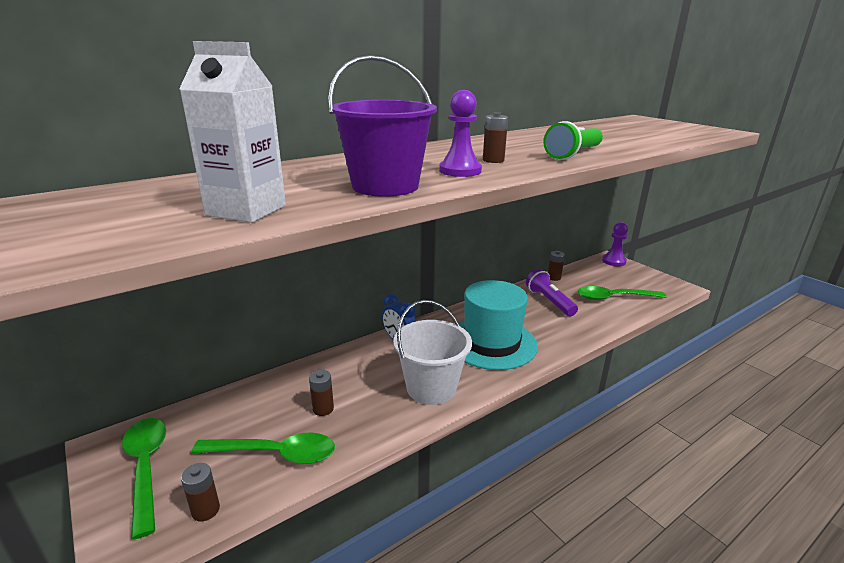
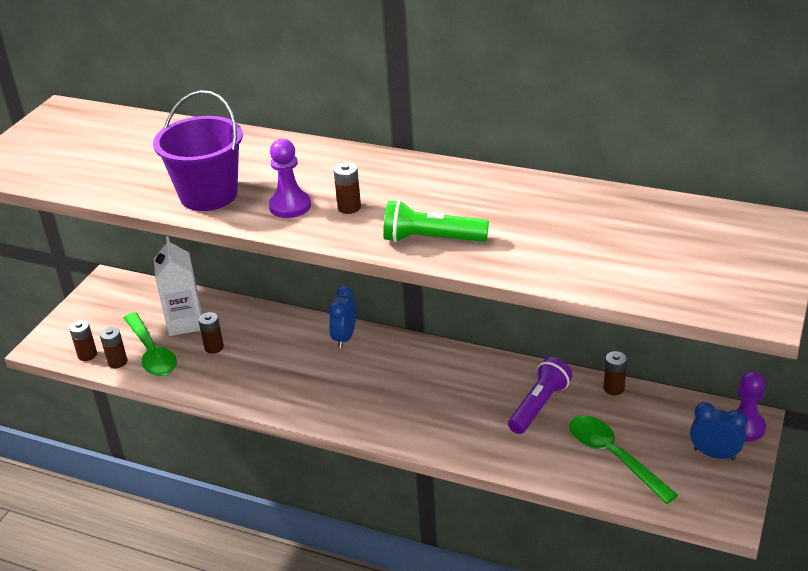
camera: 60 degrees right, 10 degrees up
(146, 468) = (101, 310): green spoon -> none
(246, 210) = (109, 176): white carton -> white carton (185, 323)
(254, 487) = (117, 362): none -> brown battery
(431, 388) = (289, 389): white bucket -> none
(491, 343) = (399, 396): turquoise hat -> none
(630, 274) = (714, 454): none -> blue clock

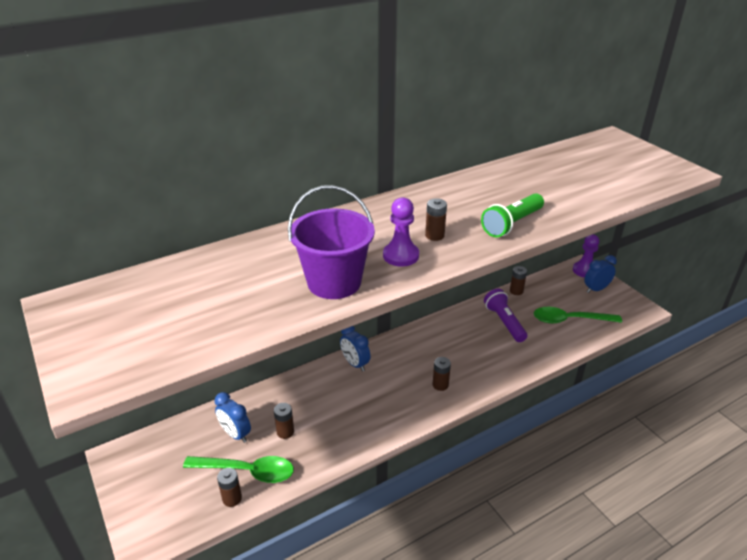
camera: 55 degrees left, 0 degrees up
(87, 355) = (197, 515): brown battery -> brown battery (440, 385)
(185, 323) = (235, 434): white carton -> blue clock

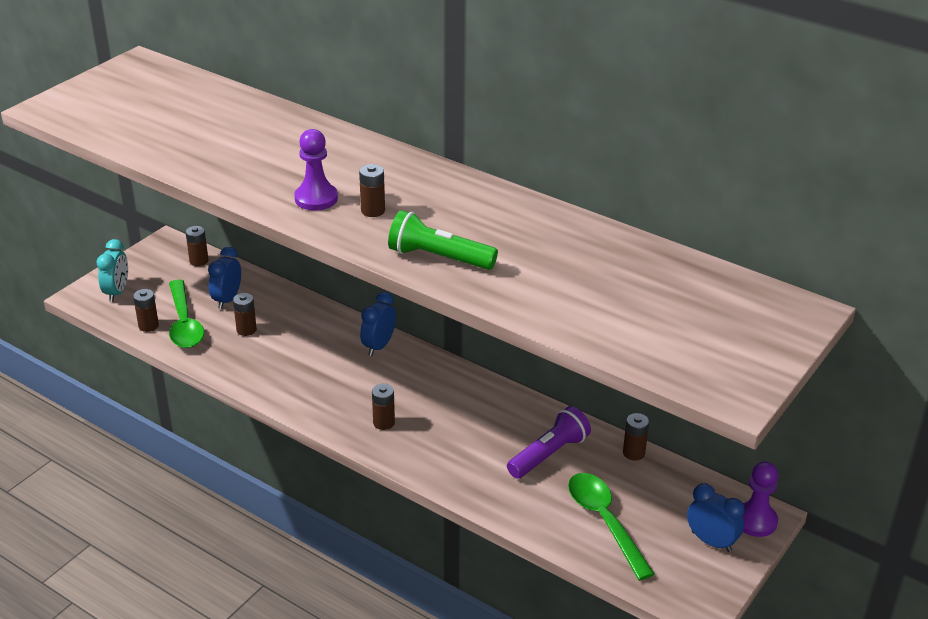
camera: 65 degrees right, 0 degrees up
(161, 512) = (117, 292): none -> turquoise clock
(164, 439) = (199, 261): none -> brown battery
(334, 282) = (243, 173): purple bucket -> none

